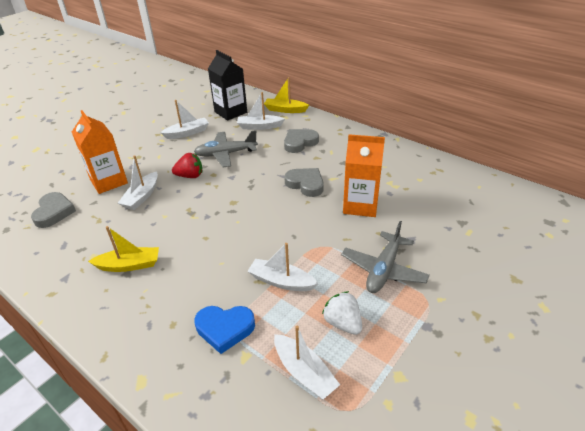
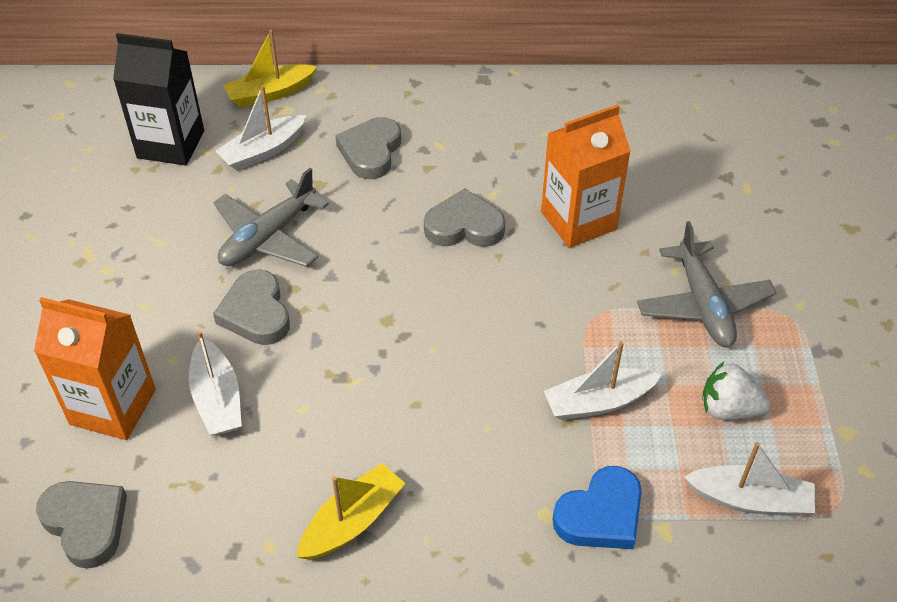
camera: 40 degrees left, 10 degrees up
(187, 133) = (140, 230): white boat -> none
(190, 176) = (256, 313): red strawberry -> grey heart

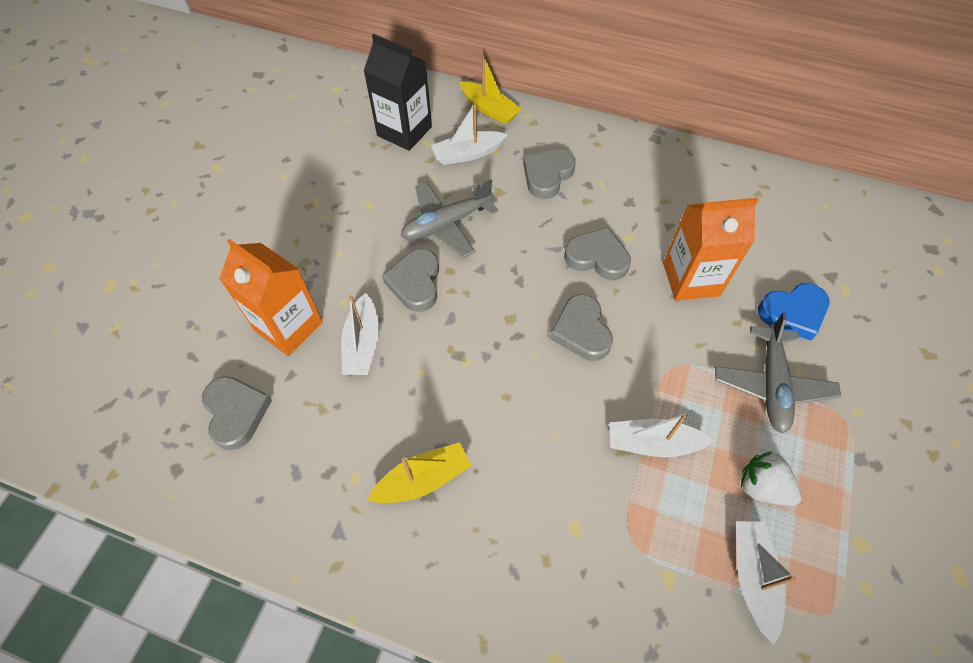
camera: 20 degrees right, 10 degrees up
(270, 93) = (489, 109): yellow boat -> yellow boat turned 135 degrees counterclockwise
(475, 309) = (581, 331): none -> grey heart
(600, 514) = (620, 545): blue heart -> blue heart (793, 313)
(750, 499) = (752, 577): white boat -> white boat turned 120 degrees counterclockwise

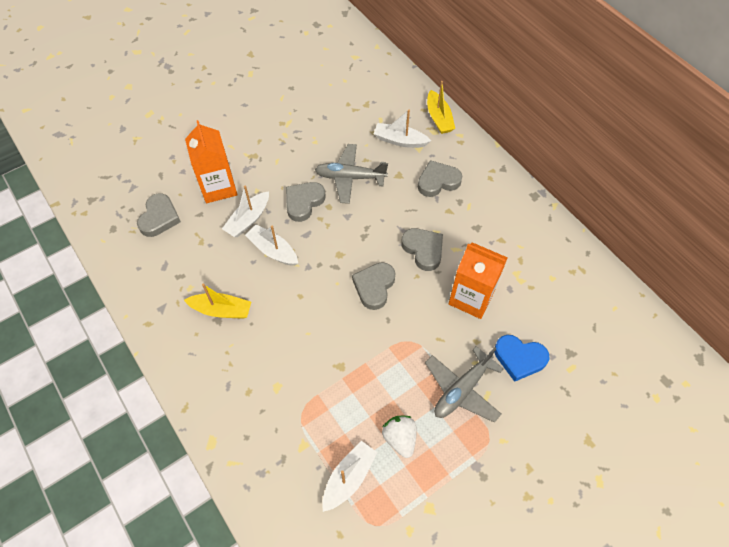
camera: 35 degrees right, 0 degrees up
(404, 131) = (373, 105): black carton -> none
(652, 443) = (358, 373): white boat -> white boat (273, 250)

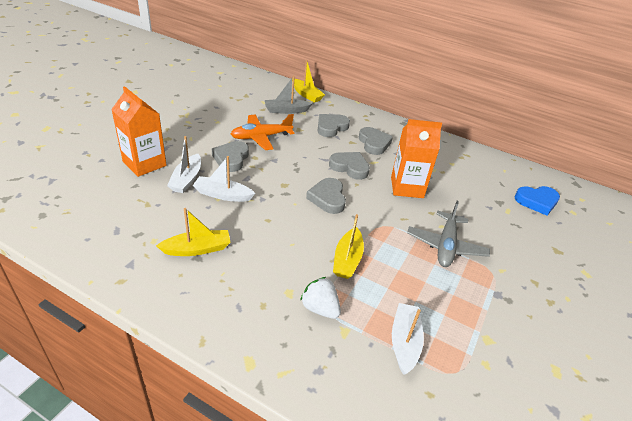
camera: 30 degrees left, 20 degrees down
(159, 218) = (93, 196): grey heart -> grey heart (374, 143)
(350, 177) = (261, 137): grey plane -> orange plane
(350, 370) = (347, 260): none -> yellow boat
(400, 140) = (286, 110): white boat -> grey boat
(400, 438) = (424, 295): white strawberry -> white strawberry (320, 308)
(519, 358) = (469, 214): blue heart -> blue heart (537, 202)

